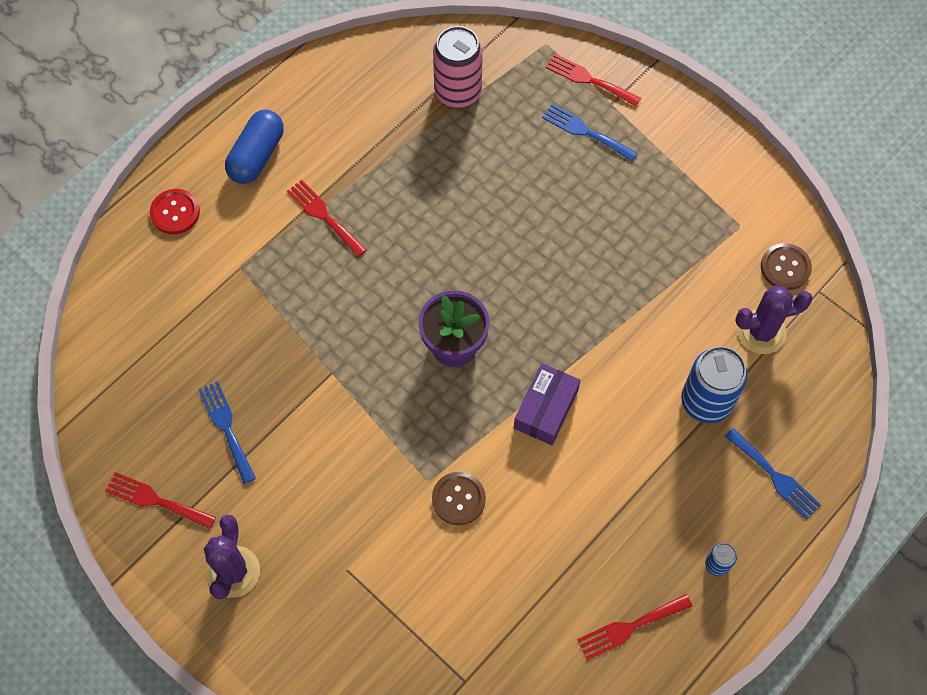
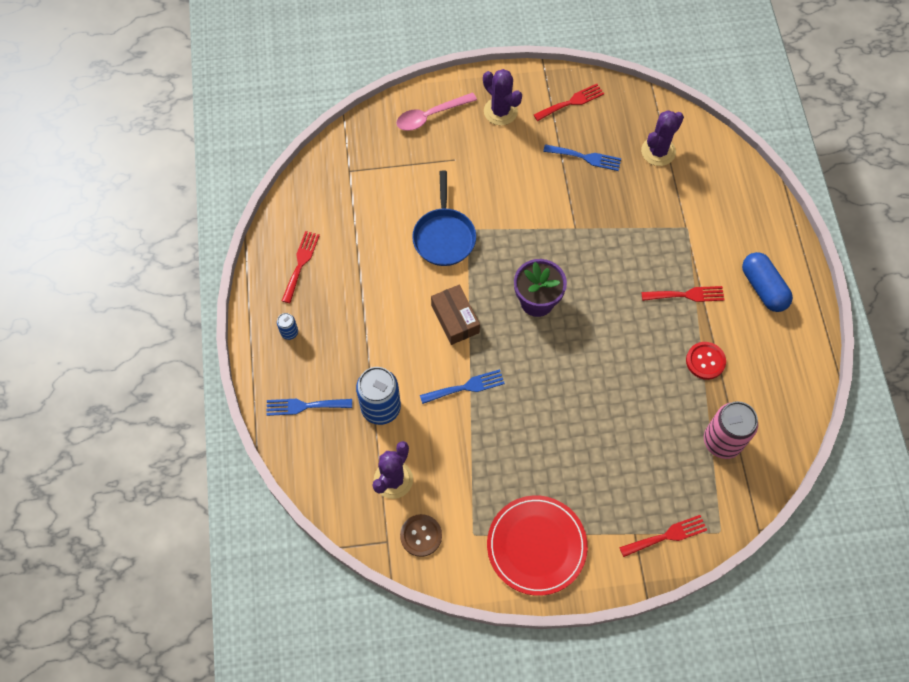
camera: 130 degrees right, 0 degrees up
(157, 359) = (658, 151): none -> purple cactus
(175, 212) = (754, 219): red button -> red button (705, 361)
(306, 650) = (430, 116): none -> pink spoon
(458, 499) = (444, 236): brown button -> blue pan
(546, 409) = (455, 319): purple box -> brown box
(585, 132) = (625, 497): blue fork -> blue fork (466, 387)
(698, 170) = (536, 546): none -> red plate

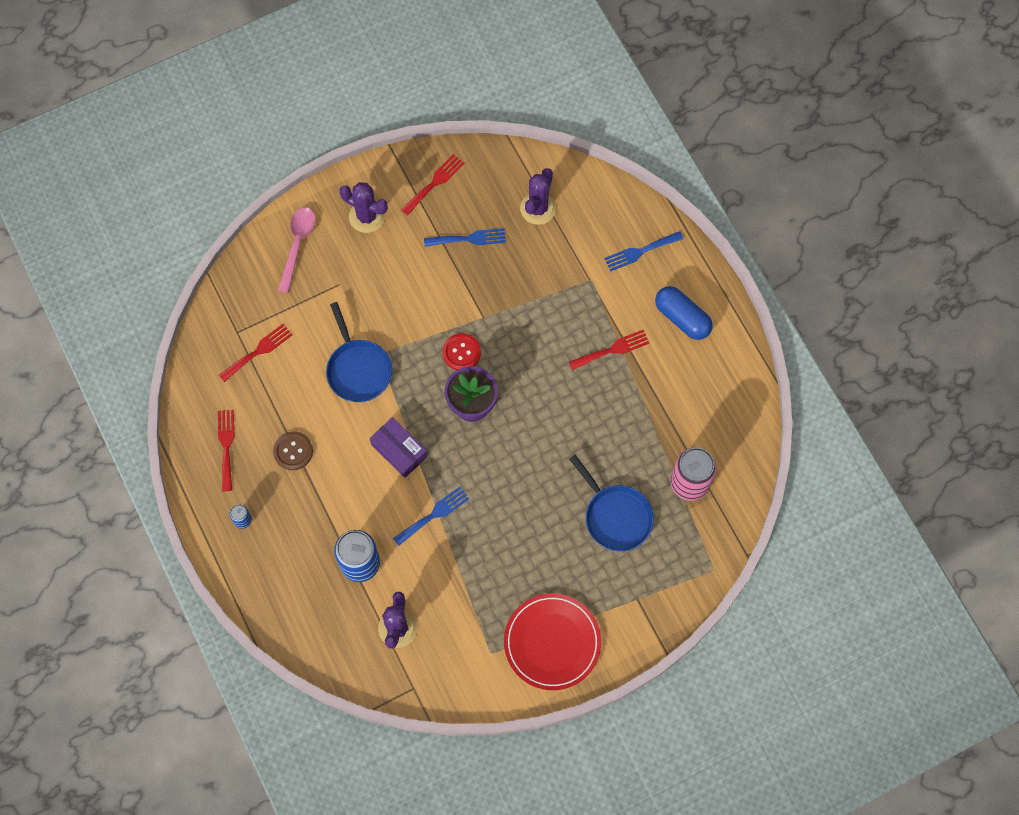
camera: 20 degrees left, 5 degrees up
(304, 406) = (286, 587): blue fork -> blue fork (640, 252)
(421, 536) = (443, 671): brown button -> brown button (293, 451)
(430, 116) = (297, 245): pink spoon -> pink spoon turned 150 degrees clockwise
(455, 319) = (399, 450): brown box -> purple box
(639, 448) = (615, 516): none -> blue pan
(667, 536) = (667, 590): red fork -> red fork (258, 351)
(705, 361) = (650, 410): red button -> red button (461, 352)

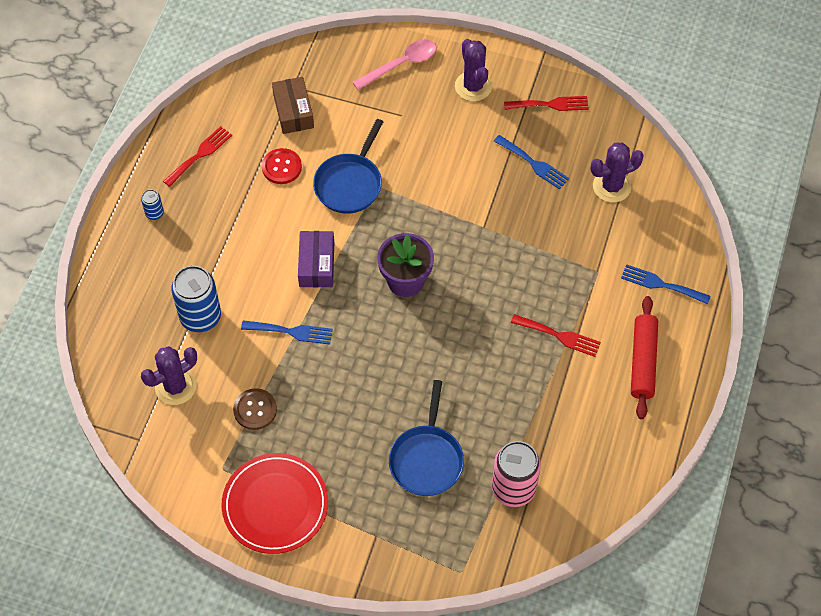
camera: 45 degrees right, 10 degrees down
(258, 351) = (293, 111): red fork -> brown box
(293, 451) = (241, 198): brown button -> brown button (255, 410)
(461, 352) = (439, 237): red button -> red button (281, 167)
(682, 318) = (642, 361): blue capsule -> red rolling pin

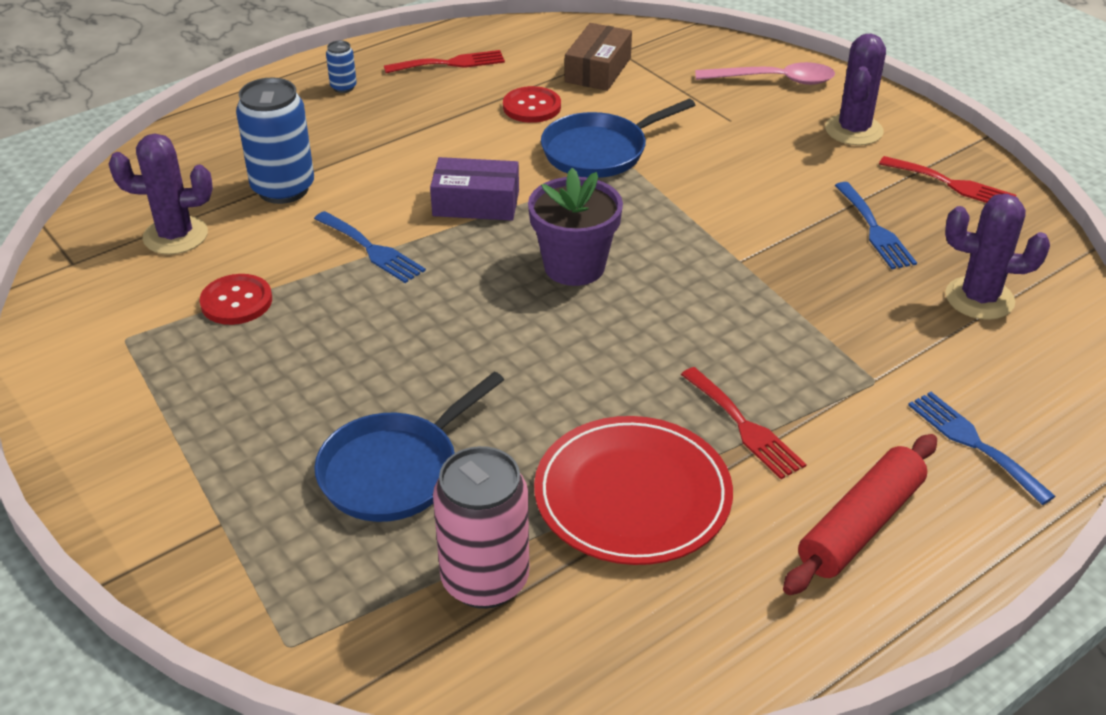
camera: 35 degrees right, 20 degrees down
(255, 410) = (236, 301): brown button -> red button
(275, 505) = (137, 411): red plate -> red plate (632, 495)
(316, 264) = (476, 203): purple box -> purple box turned 60 degrees clockwise

